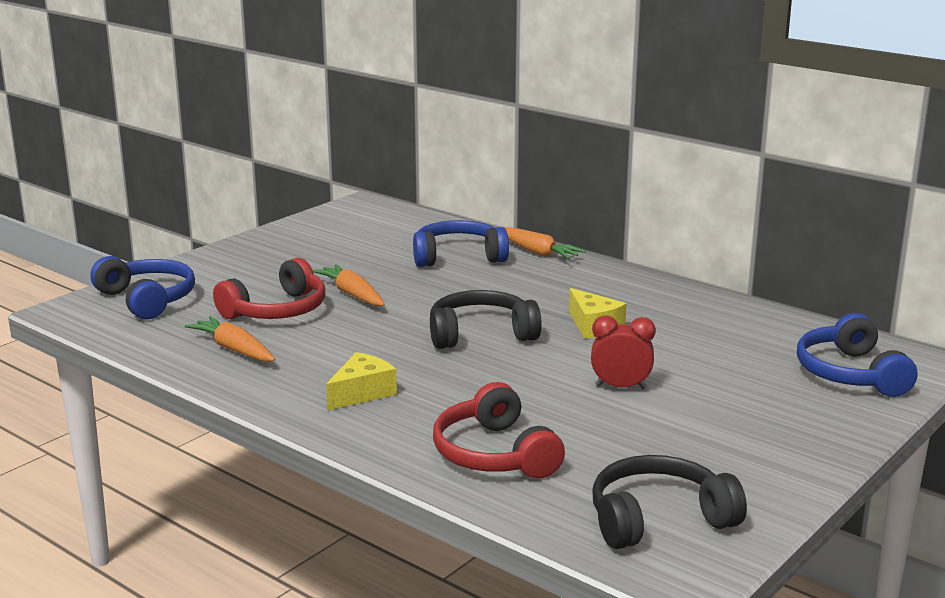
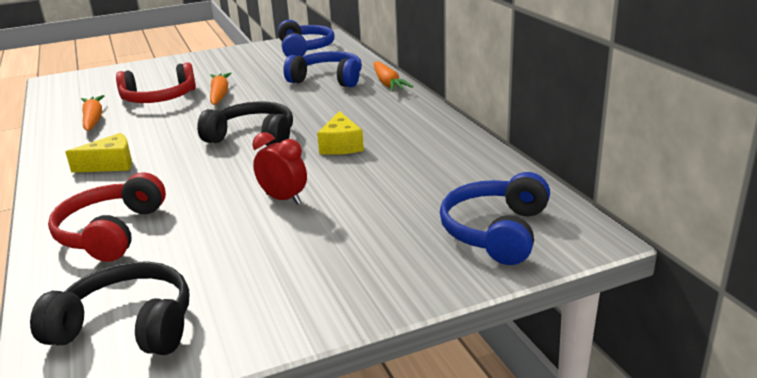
camera: 30 degrees right, 5 degrees up
(147, 300) = (104, 80): blue headphones -> blue headphones (304, 49)

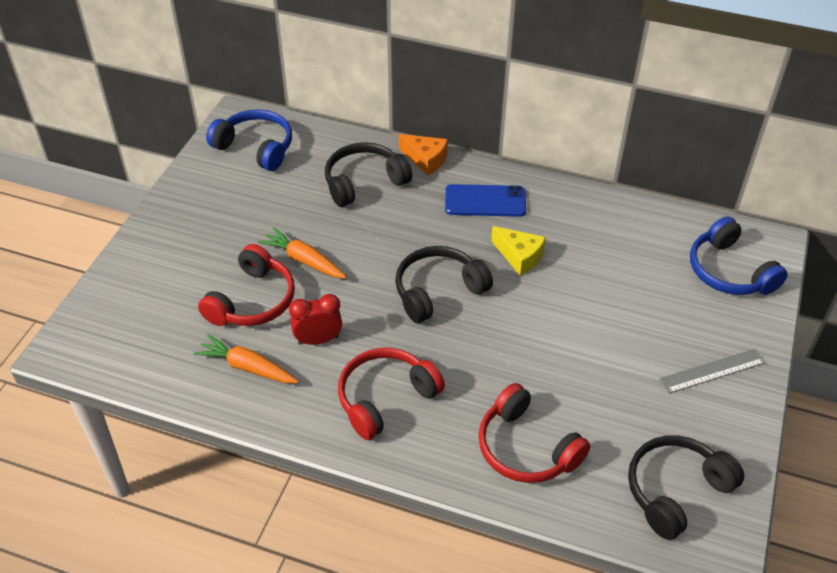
camera: 50 degrees left, 20 degrees up
(111, 164) = (385, 398): yellow cheese -> red headphones
(283, 199) = (577, 334): red clock -> red clock (318, 340)
(328, 79) = (364, 182): blue headphones -> black headphones
(332, 279) = (712, 371): none -> grey ruler
(382, 113) = (485, 201): none -> blue phone
(388, 83) = (426, 160): orange carrot -> orange cheese

